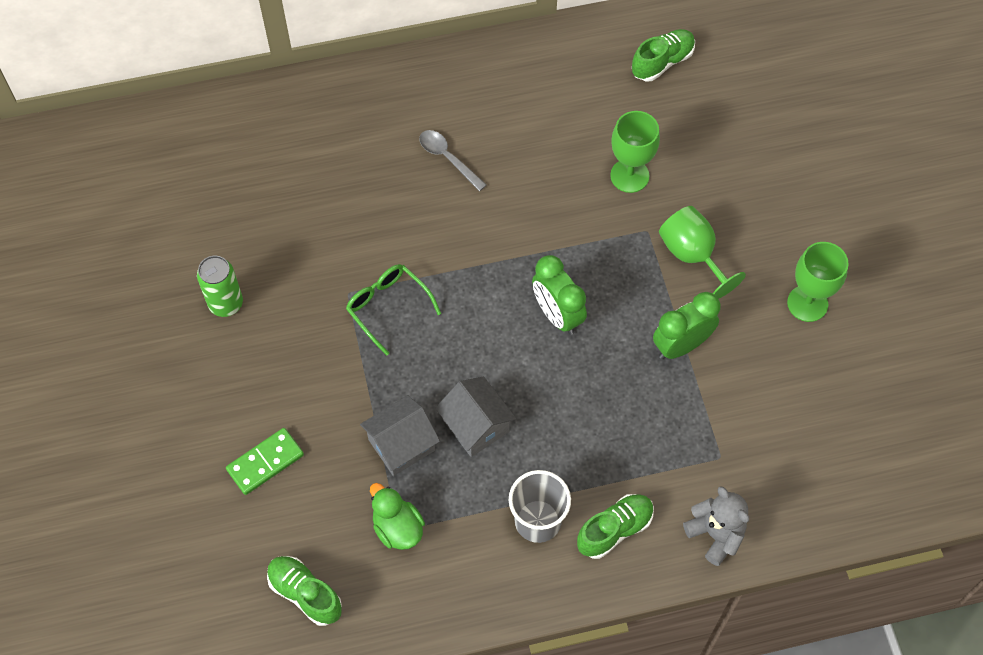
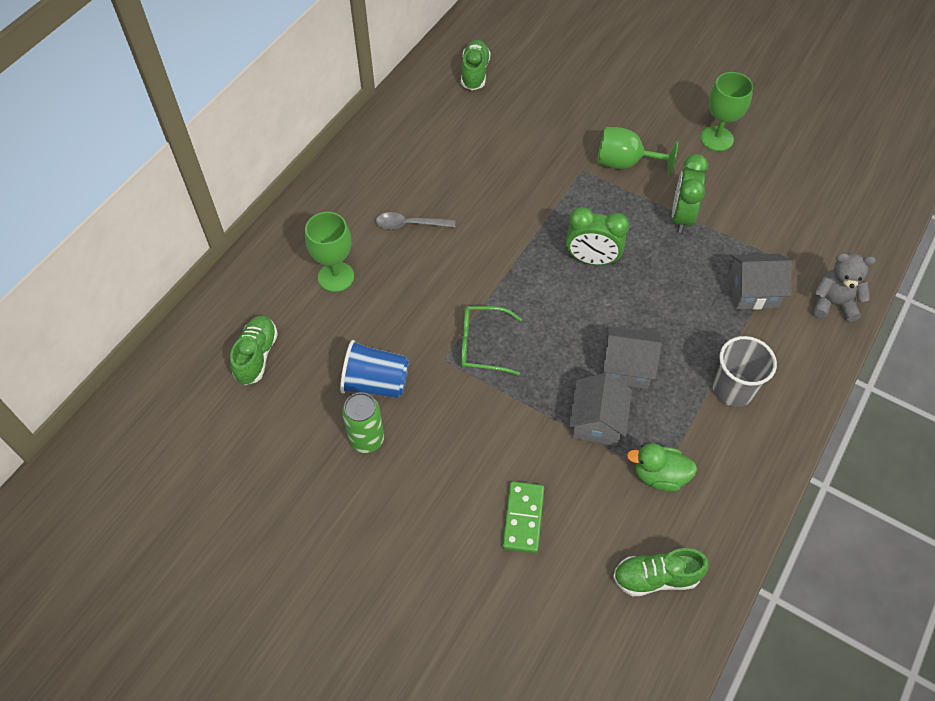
camera: 45 degrees left, 5 degrees down
(278, 267) = (376, 383): none -> blue cup
(614, 530) = (779, 353): green shoe -> green shoe (256, 356)
(629, 176) = (534, 148): green goblet -> green goblet (336, 277)
(659, 461) = (753, 292): none -> grey house

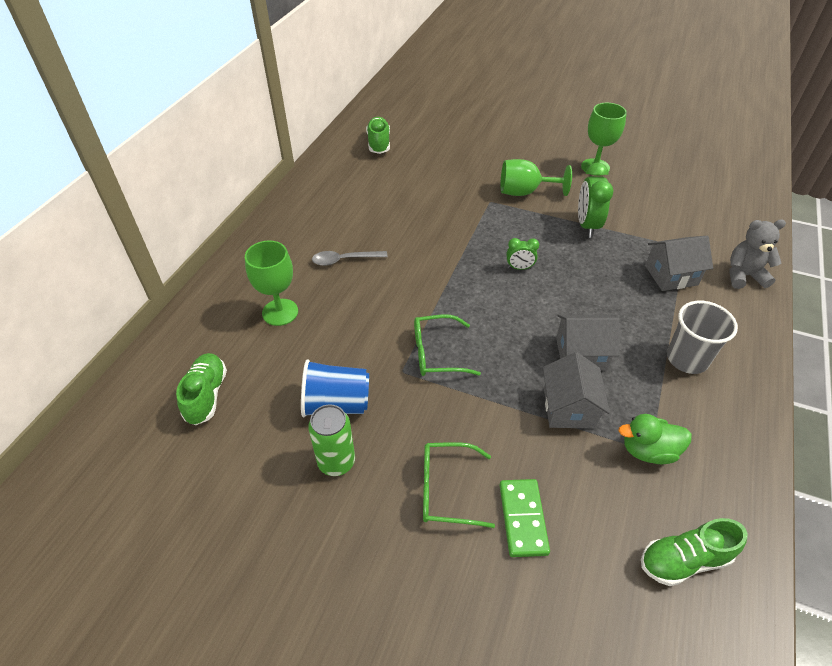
camera: 10 degrees left, 10 degrees down
(460, 481) = (446, 490): none -> green glasses
(591, 260) = (519, 268): green clock -> green clock, size x0.56

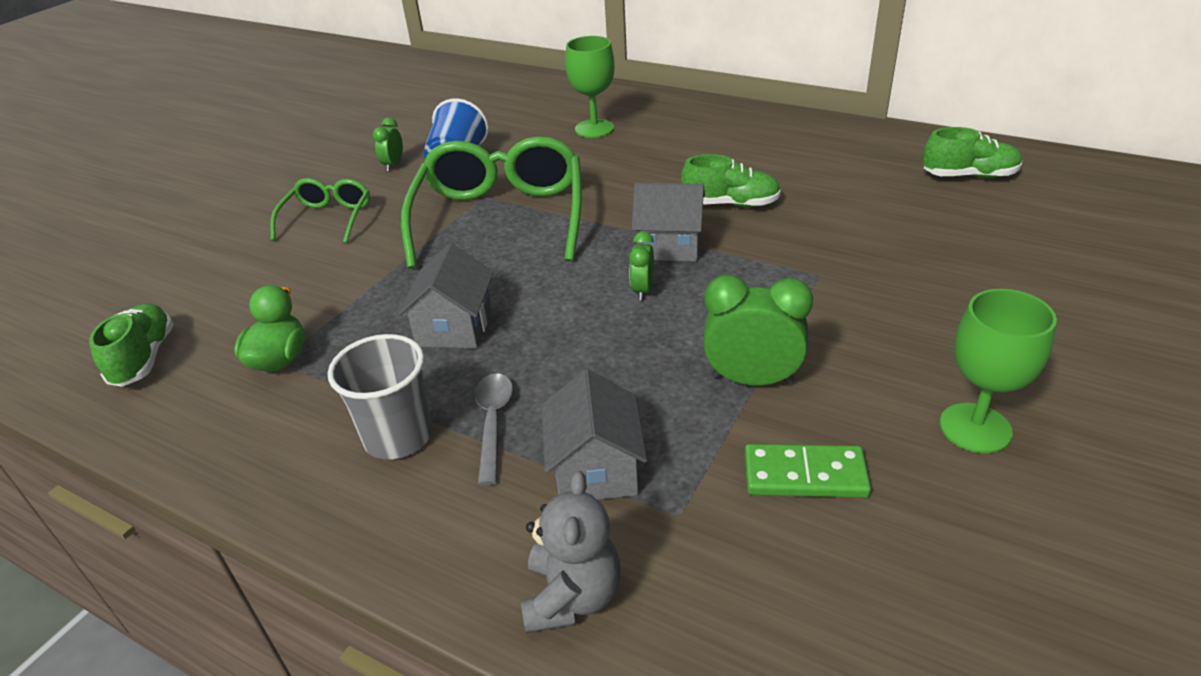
camera: 100 degrees right, 10 degrees down
(206, 395) = (498, 106): green shoe -> green shoe (730, 204)
(336, 462) = (393, 165): green can -> green clock
(344, 260) = (676, 158): grey spoon -> grey spoon (493, 422)
(436, 353) = (501, 217): green glasses -> green glasses, size x1.91
(522, 518) = (268, 259): green domino -> green domino (804, 475)
(524, 192) = (852, 315): green goblet -> none
(569, 408) = (375, 305): grey house -> grey house (669, 245)

